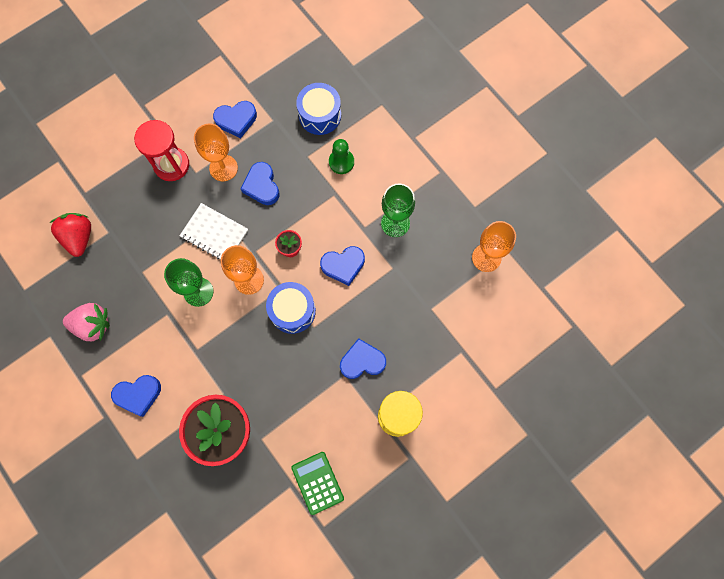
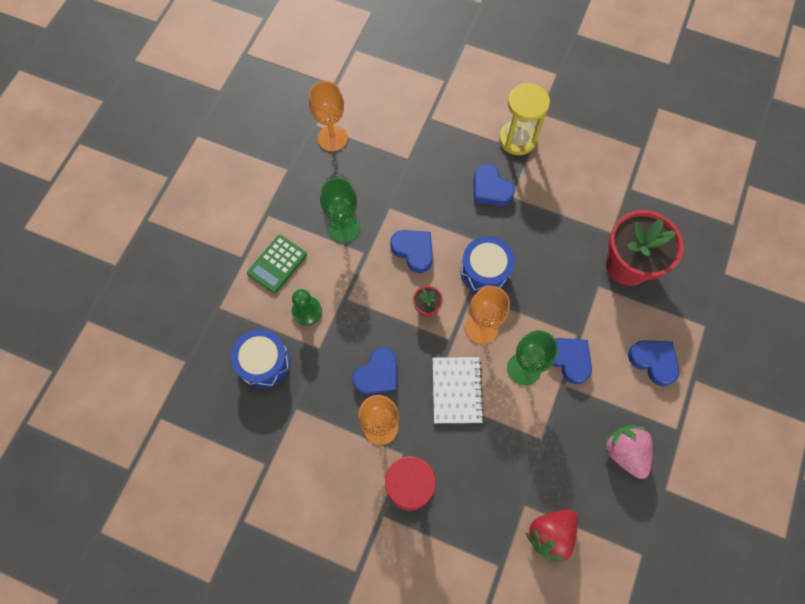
camera: 120 degrees left, 5 degrees down
(236, 120) = (317, 448): blue heart -> blue heart (568, 359)
(317, 482) = (612, 170): green calculator -> green calculator (277, 264)

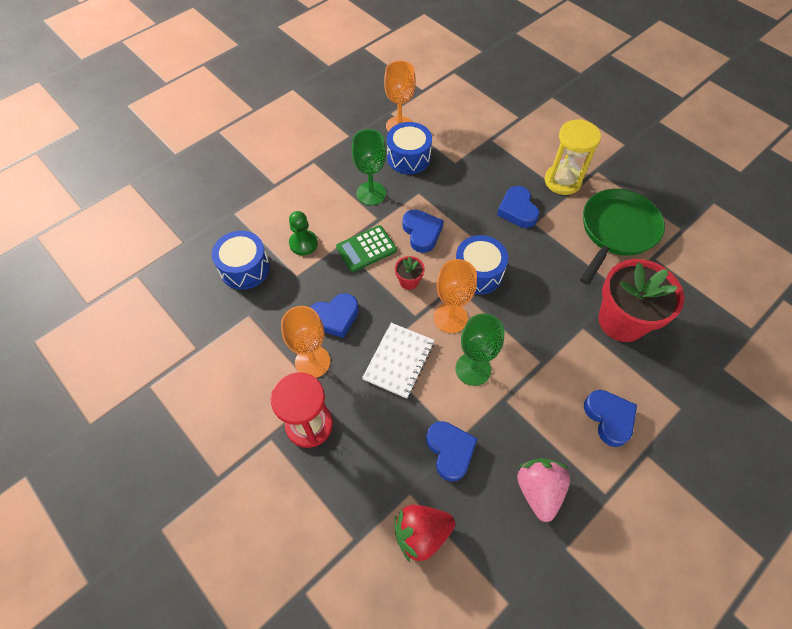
camera: 25 degrees right, 10 degrees down
(277, 264) = (300, 199): green calculator -> green calculator (366, 249)
(360, 172) = (408, 157): none -> blue drum
(568, 359) = (521, 379): blue heart -> blue heart (450, 451)
(587, 174) = (616, 231): none -> green pan

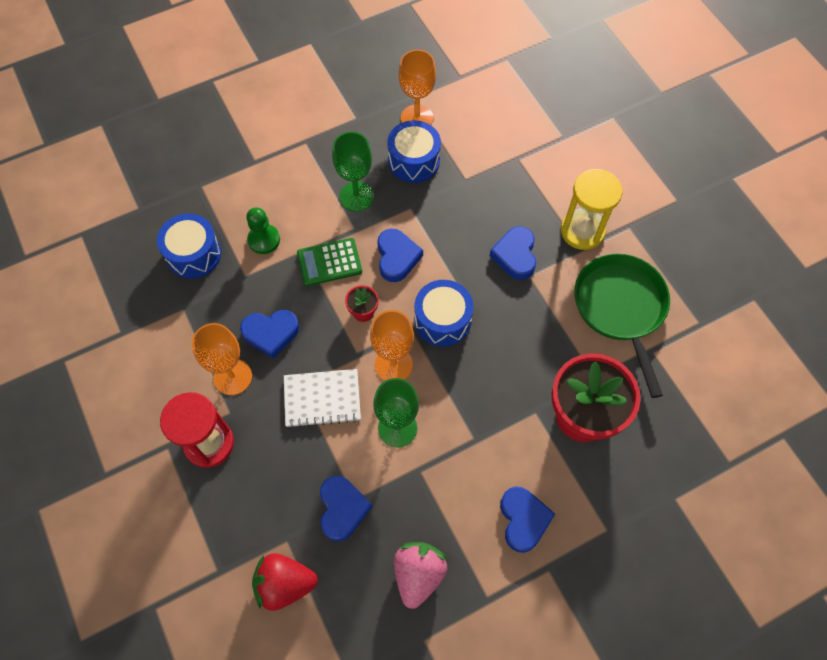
camera: 15 degrees right, 5 degrees up
(399, 361) = (322, 399): white notebook -> white notebook turned 45 degrees clockwise
(616, 231) = (620, 308): green pan -> green pan turned 60 degrees counterclockwise

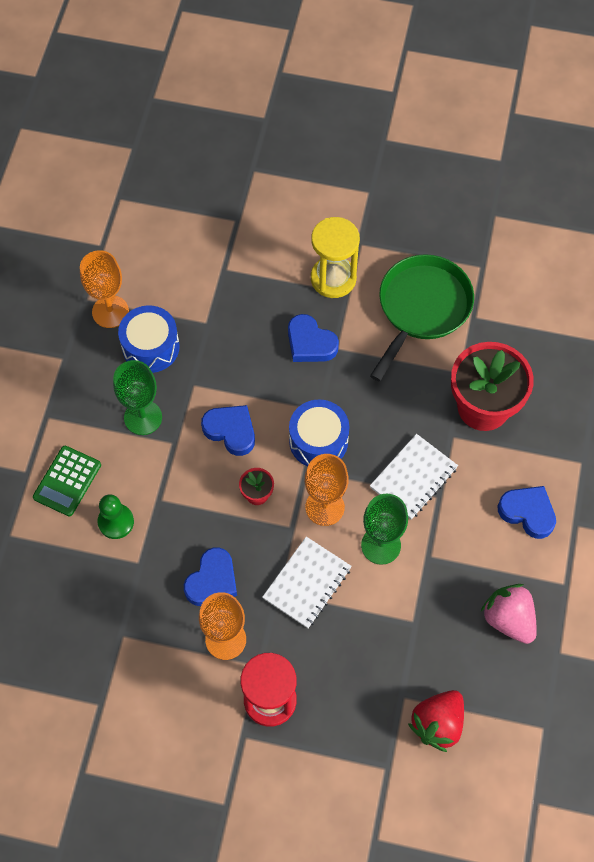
camera: 50 degrees left, 0 degrees up
(193, 254) = (76, 589): blue drum -> none
(329, 262) = (187, 486): green calculator -> green calculator (67, 481)
(342, 509) = (413, 636): blue heart -> none
(474, 409) = (413, 478): none -> white notebook
(620, 308) = (422, 308): green pan -> green pan turned 90 degrees clockwise

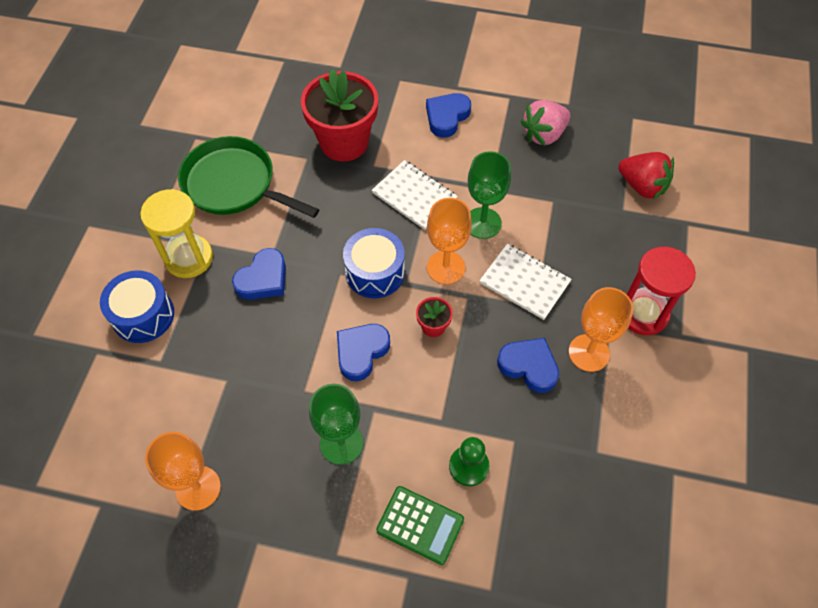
camera: 90 degrees left, 5 degrees down
(151, 347) = (251, 438): blue drum -> blue drum (143, 315)

